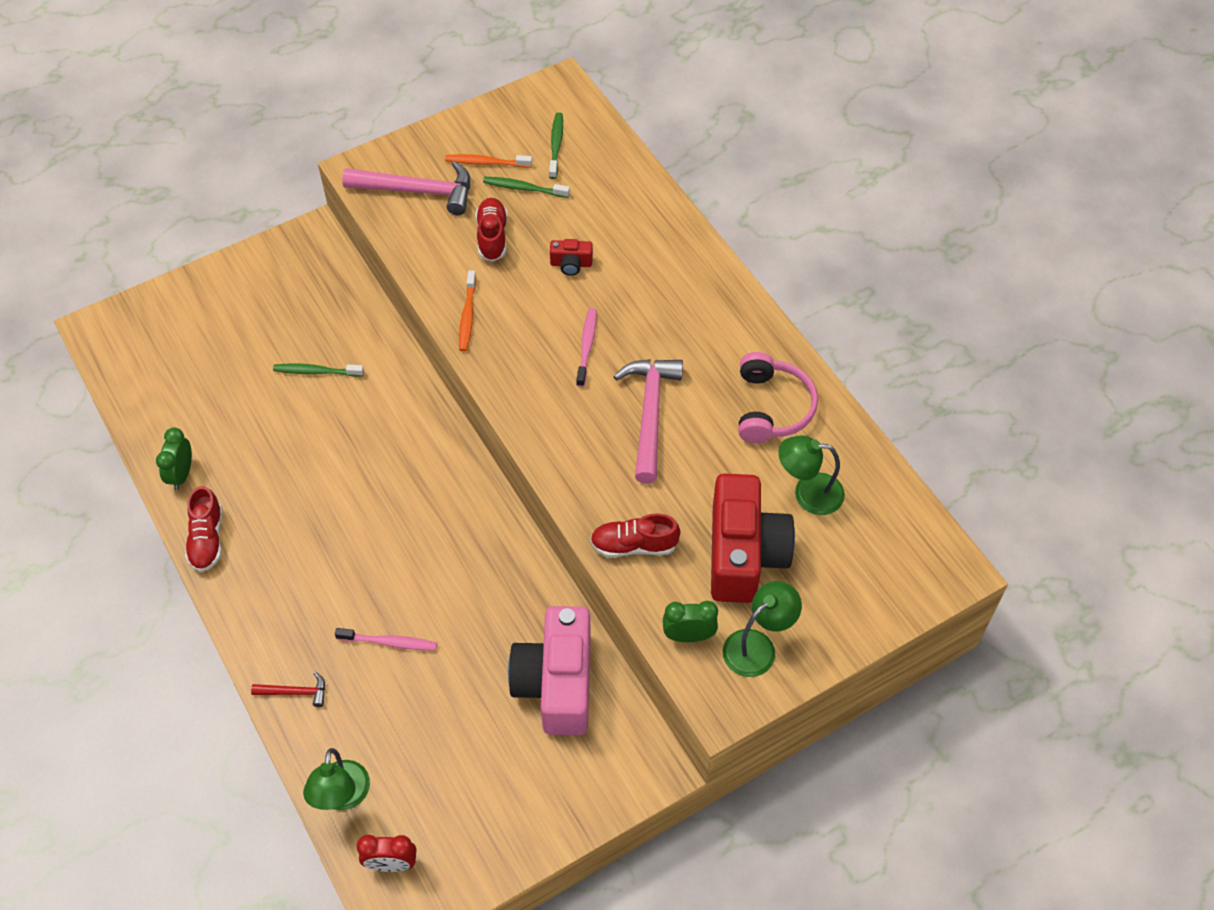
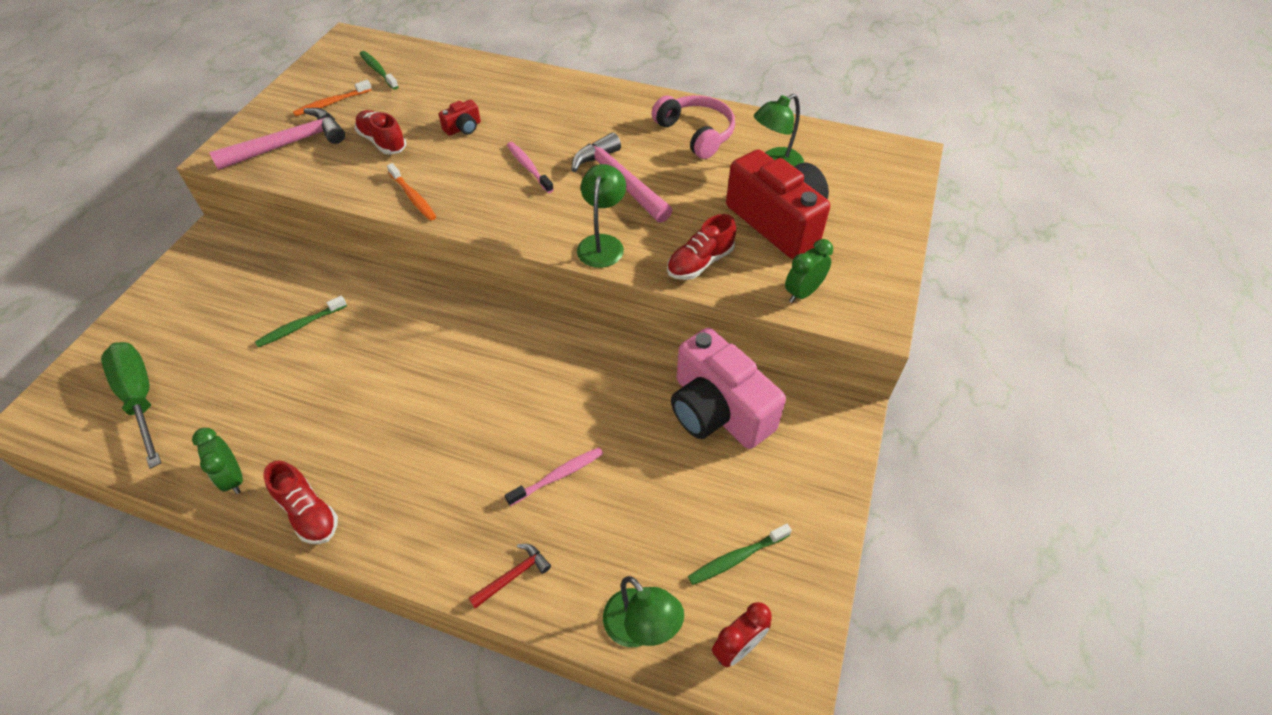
camera: 40 degrees left, 5 degrees down
(169, 360) = (140, 398): none -> green screwdriver
(524, 188) = (378, 104): green toothbrush -> green toothbrush (737, 558)
(757, 646) = (853, 268): green lamp -> green lamp (602, 243)

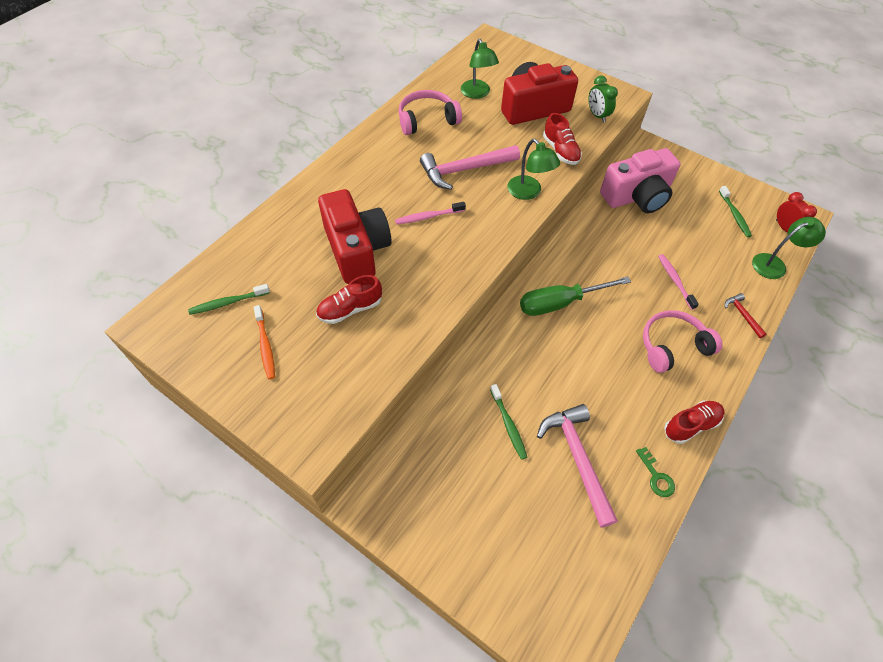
camera: 75 degrees left, 5 degrees up
(140, 398) = (564, 558): green screwdriver -> green screwdriver (560, 303)
(233, 478) = (656, 476): green clock -> green key
(289, 144) = (319, 386): pink hammer -> pink hammer (577, 459)
(413, 197) = (438, 294): orange toothbrush -> none
(435, 481) = (672, 346): none -> pink headphones
(463, 128) = (356, 249): red camera -> red camera, size x2.41
(602, 243) = (528, 192): green lamp -> green lamp turned 150 degrees counterclockwise

